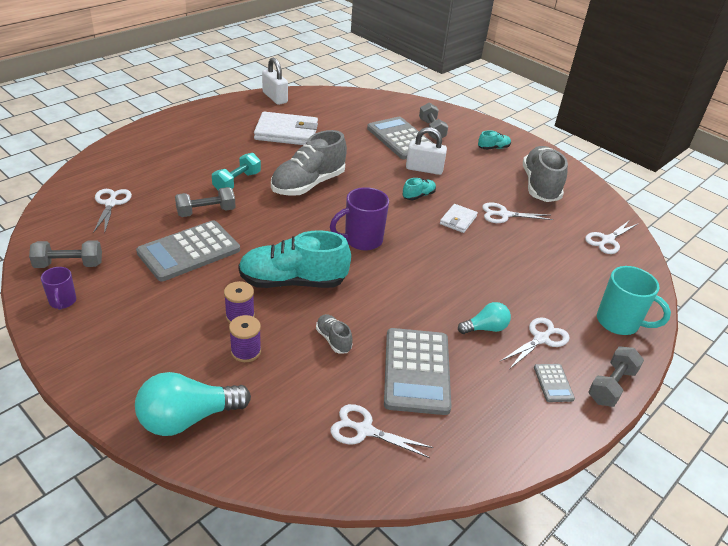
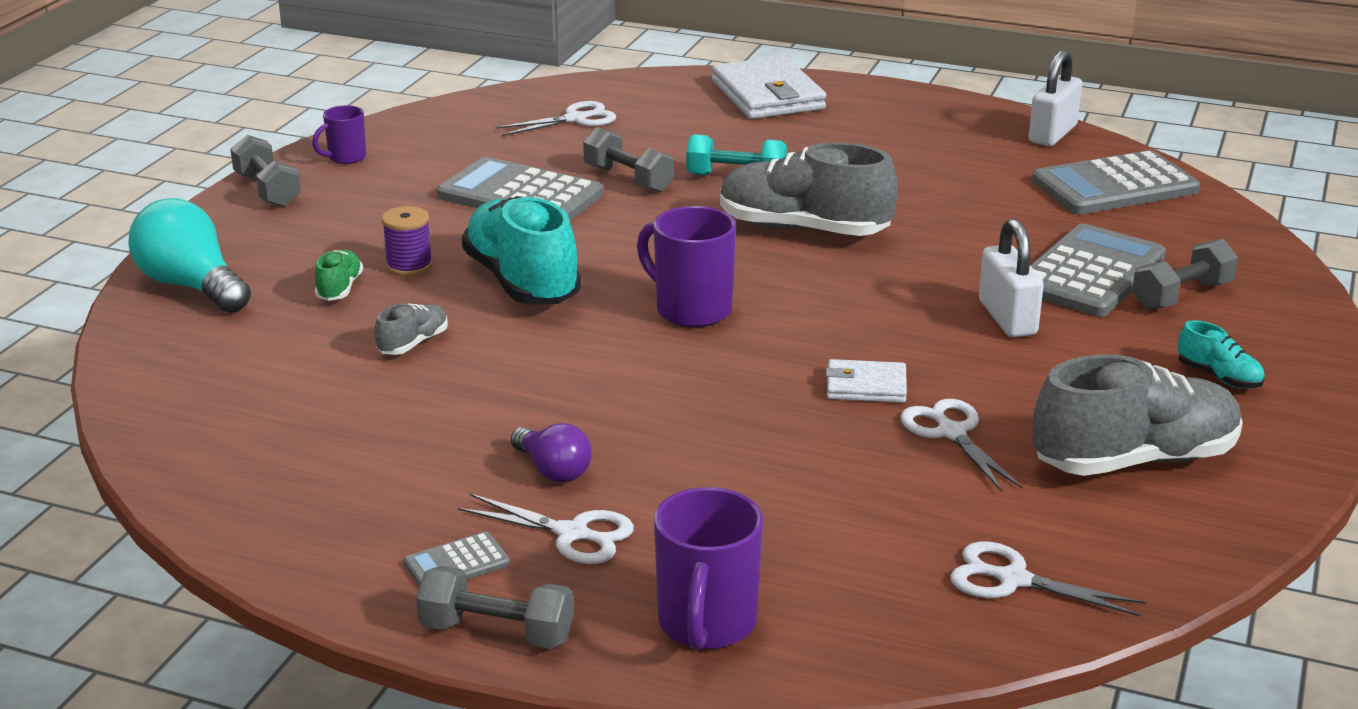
camera: 70 degrees right, 10 degrees down
(69, 264) = (419, 138): grey dumbbell -> grey dumbbell (267, 190)
(246, 351) = (339, 288): purple spool -> green shoe
(286, 132) = (945, 173): white wallet -> white wallet (767, 95)
(364, 430) = (239, 409): white scissors -> none
(417, 371) = (393, 425): grey calculator -> grey calculator (1114, 186)
(418, 196) = (900, 331): turquoise shoe -> none
(485, 328) = (553, 470): turquoise light bulb -> purple light bulb
(619, 322) = (706, 625): turquoise mug -> purple mug

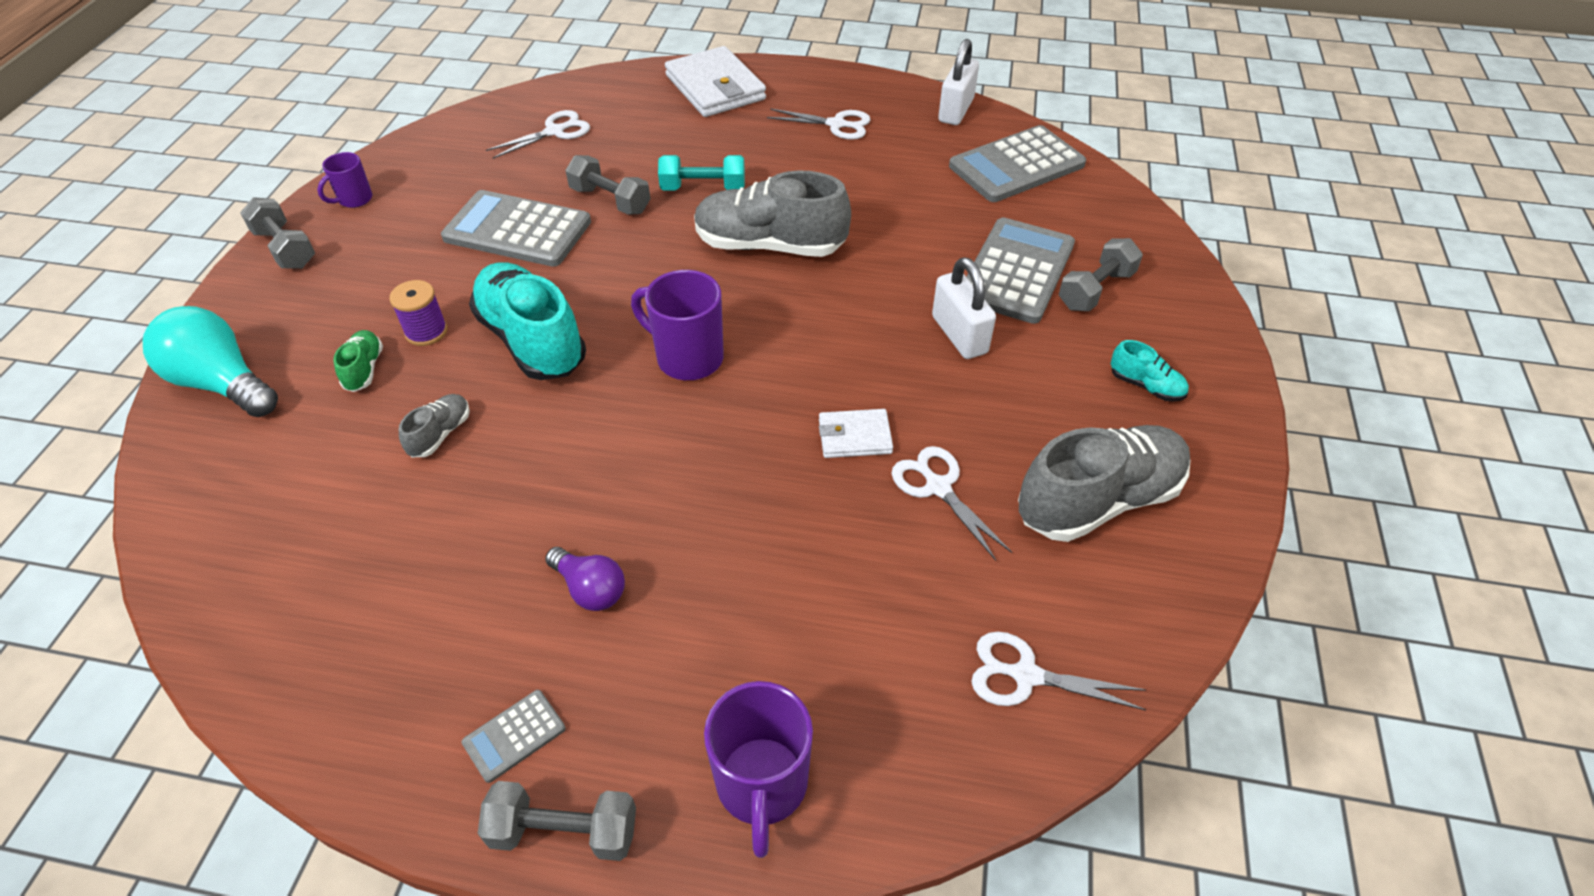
camera: 10 degrees left, 20 degrees up
(572, 534) = (619, 675): white scissors -> white scissors (836, 124)

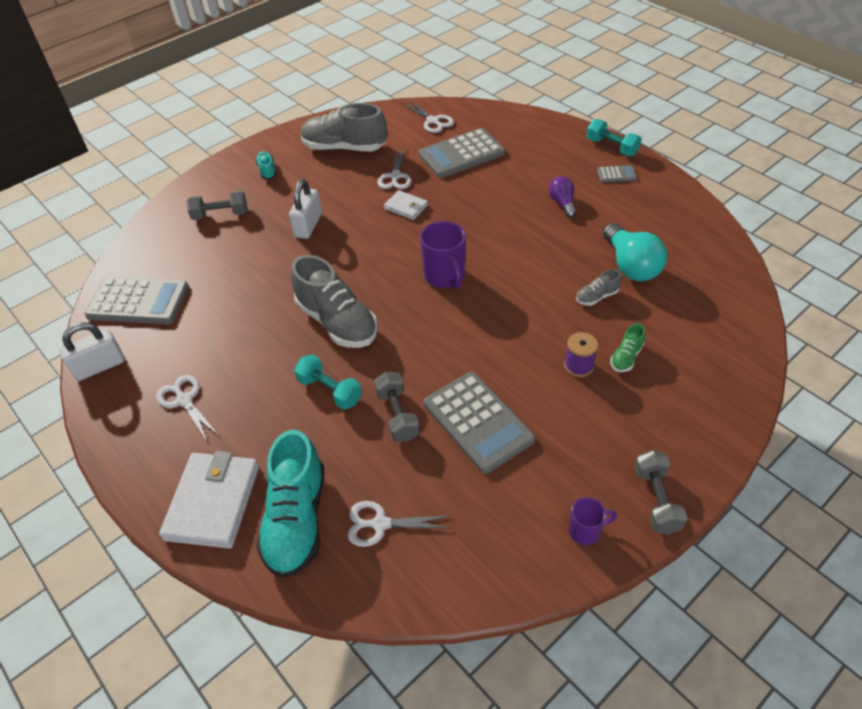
camera: 140 degrees left, 0 degrees up
(222, 383) = (718, 391): turquoise light bulb -> turquoise light bulb (630, 265)
(532, 340) = (519, 328): turquoise shoe -> turquoise shoe (296, 519)
(564, 831) = (611, 147): grey dumbbell -> turquoise dumbbell
(762, 785) = (541, 132): purple mug -> none
(1016, 271) = (238, 241): grey calculator -> grey calculator (461, 154)

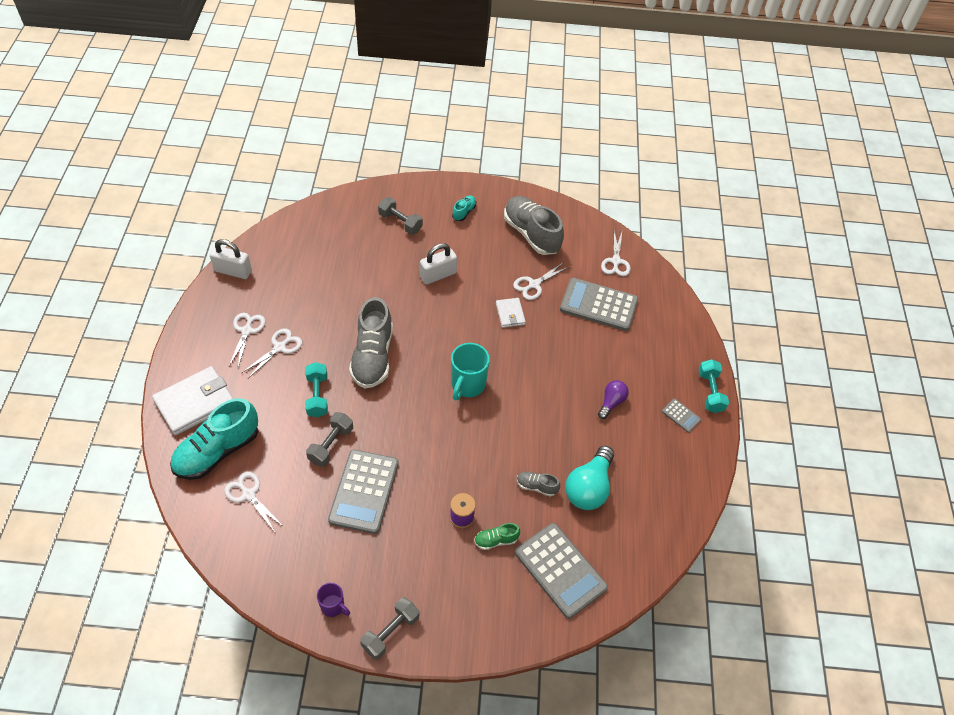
camera: 40 degrees right, 5 degrees up
(138, 301) = (294, 245): grey calculator -> grey calculator (560, 570)
(238, 385) = (279, 347): none -> white scissors
(445, 277) = (467, 385): purple mug -> turquoise mug

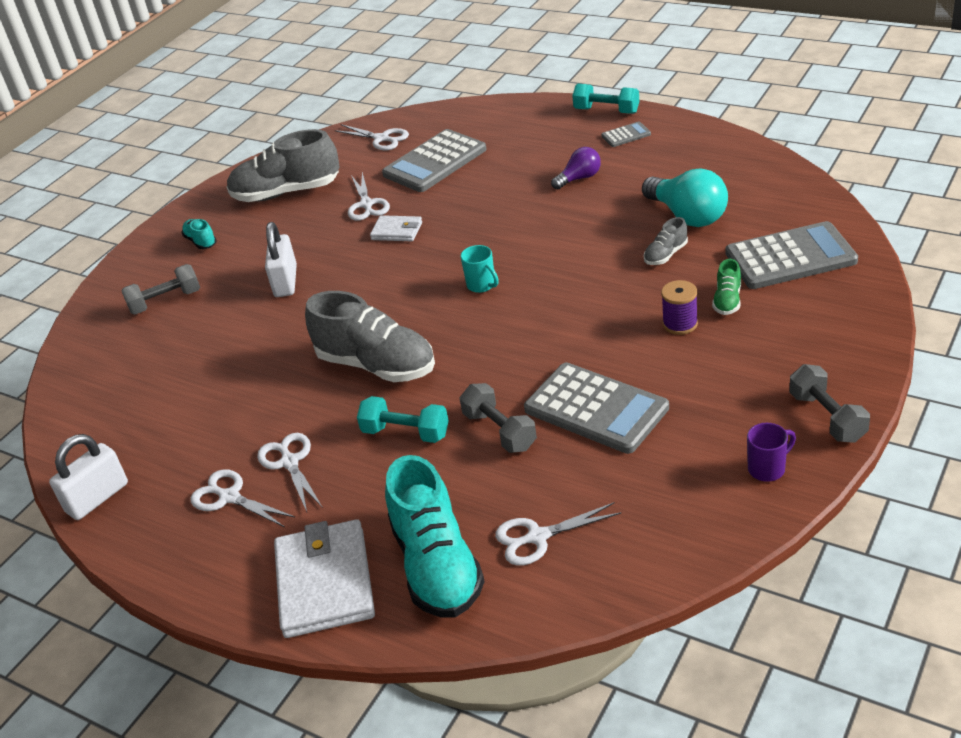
camera: 55 degrees left, 15 degrees down
(467, 385) = (482, 285): turquoise mug -> turquoise mug, size x0.58
(611, 402) = (579, 178): purple light bulb -> purple light bulb turned 90 degrees clockwise

